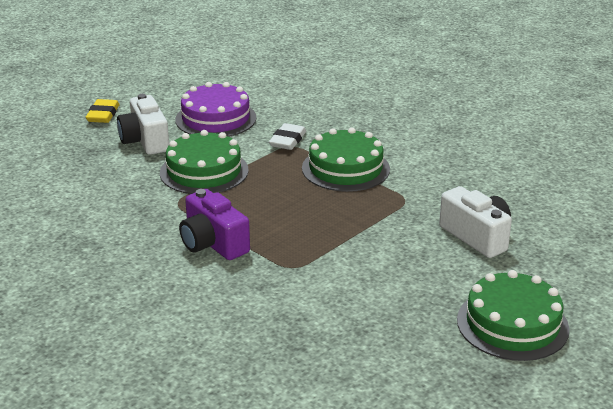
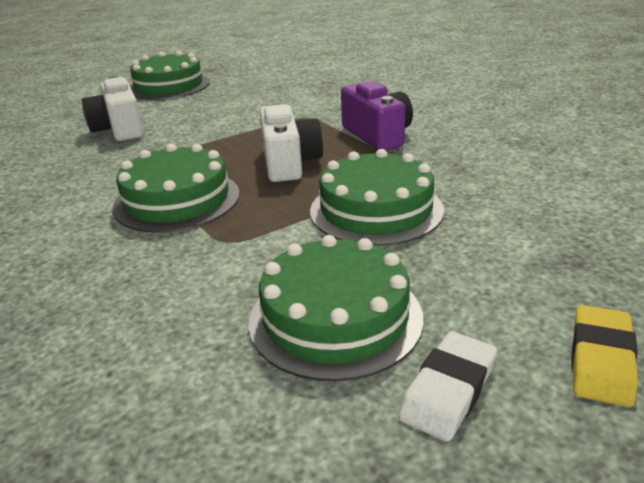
camera: 165 degrees left, 0 degrees up
(145, 141) = (479, 274): white camera -> white camera (289, 163)
(215, 119) = (335, 318): purple cake -> green cake
(287, 140) = (225, 252): white eraser -> white eraser (448, 391)

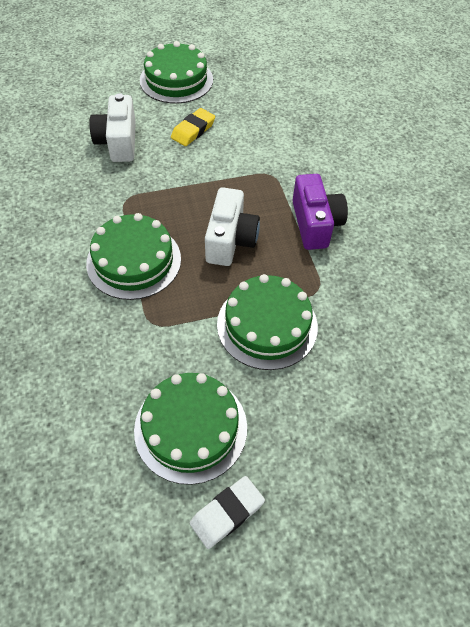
camera: 15 degrees right, 25 degrees up
(601, 361) = (327, 526): yellow eraser -> yellow eraser (193, 130)

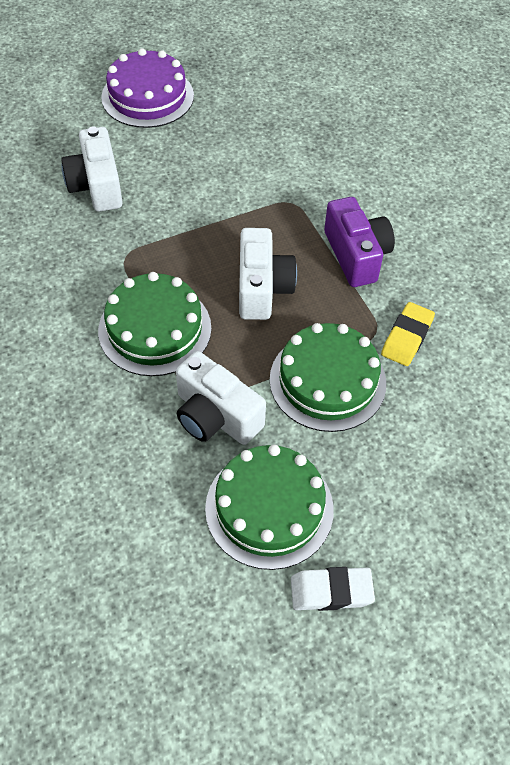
camera: 10 degrees left, 0 degrees up
(165, 340) = (215, 416): none -> white camera
(176, 80) = (147, 96): green cake -> purple cake
(193, 130) = (185, 159): yellow eraser -> yellow eraser (407, 337)
(227, 513) = (331, 591): white eraser -> white eraser turned 45 degrees clockwise

